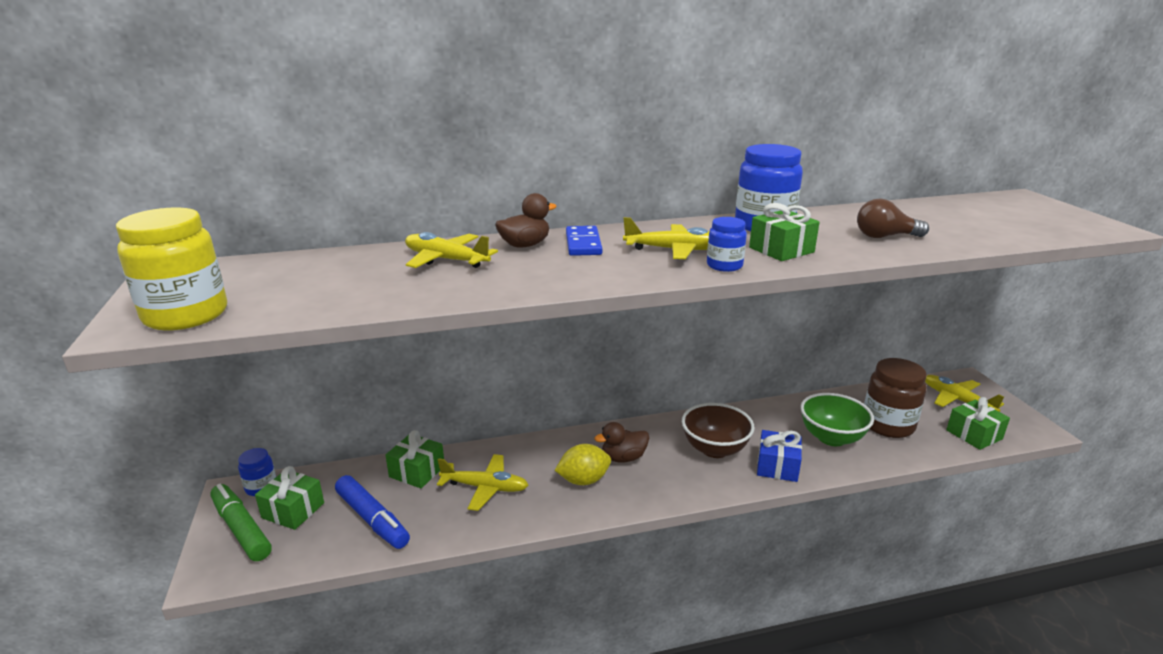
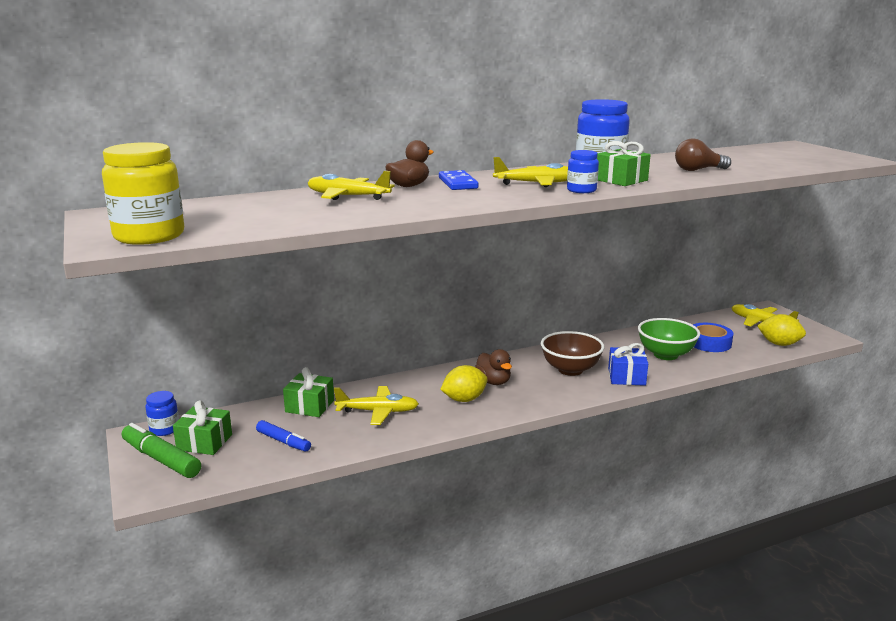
camera: 10 degrees left, 5 degrees down
(372, 519) = (283, 441): blue marker -> blue marker, size x0.64
(623, 458) = (493, 382): brown duck -> brown duck turned 90 degrees counterclockwise
(888, 425) = (709, 343): brown jar -> blue tape
(974, 434) = (779, 344): green gift -> yellow lemon

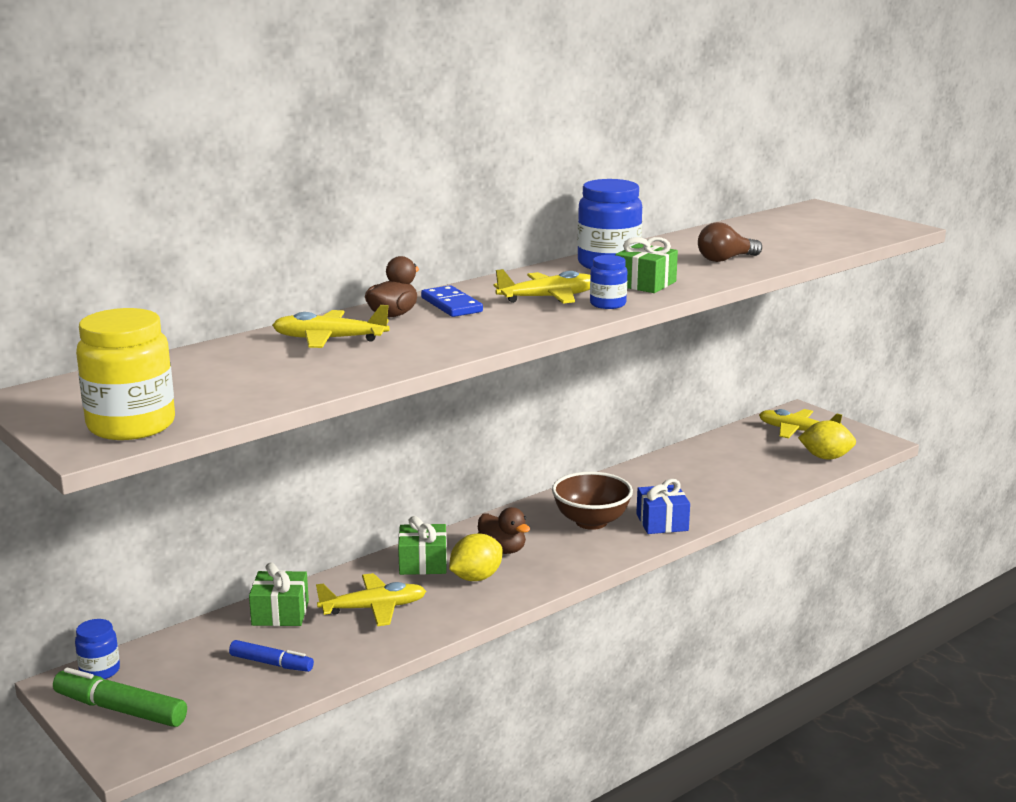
camera: 15 degrees left, 0 degrees up
(204, 442) = (166, 680): green gift -> green gift (423, 563)
(665, 355) = (698, 488): green bowl -> none
(709, 343) = (745, 466): blue tape -> none

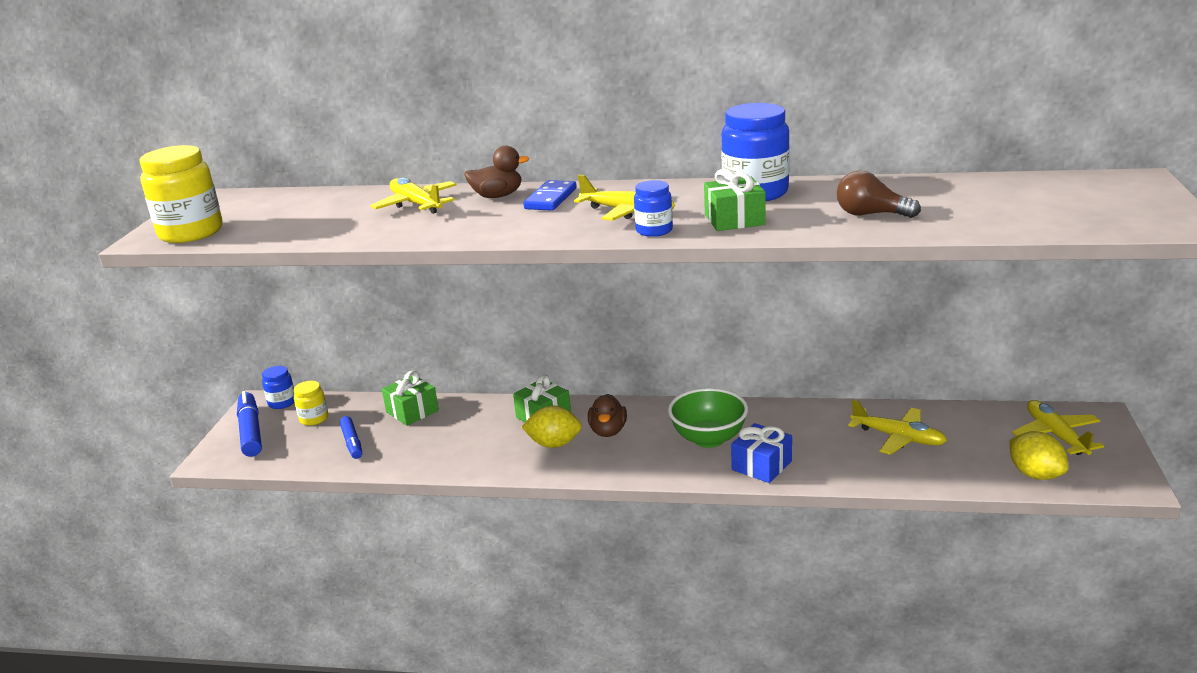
camera: 50 degrees right, 5 degrees up
(120, 709) = (251, 431): green marker -> blue marker
(177, 666) = (314, 419): none -> yellow jar
(374, 608) = (461, 435): yellow plane -> yellow plane (898, 438)
(591, 522) = (708, 439): brown bowl -> green bowl

